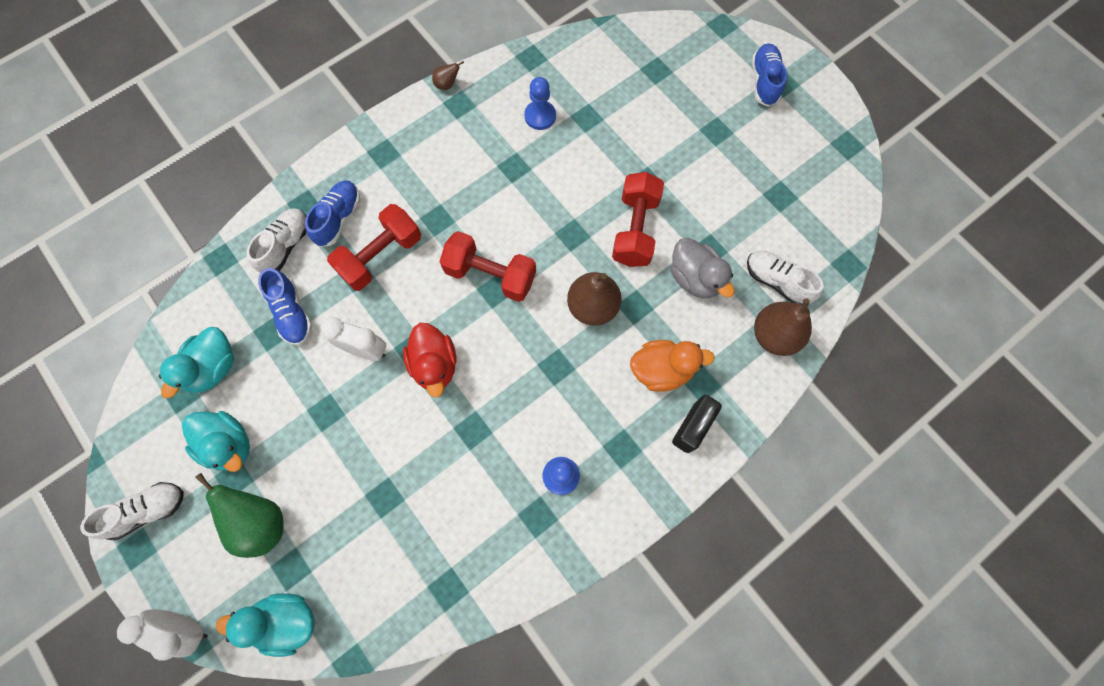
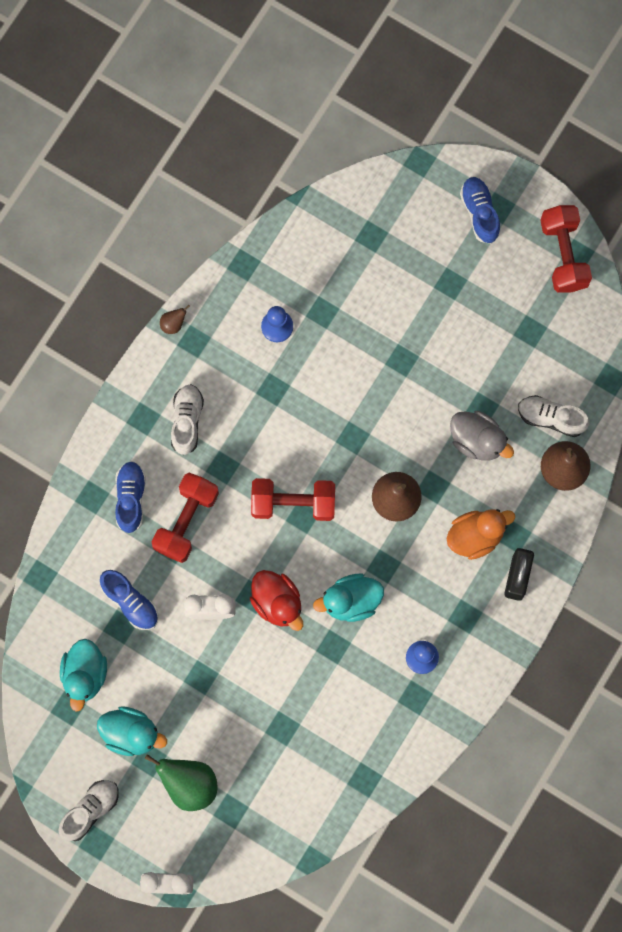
camera: 20 degrees left, 5 degrees up
(286, 246) = (94, 542): white shoe -> white shoe (187, 421)
(286, 620) = (246, 850): turquoise duck -> turquoise duck (351, 601)
(635, 229) = (408, 412): red dumbbell -> red dumbbell (563, 254)

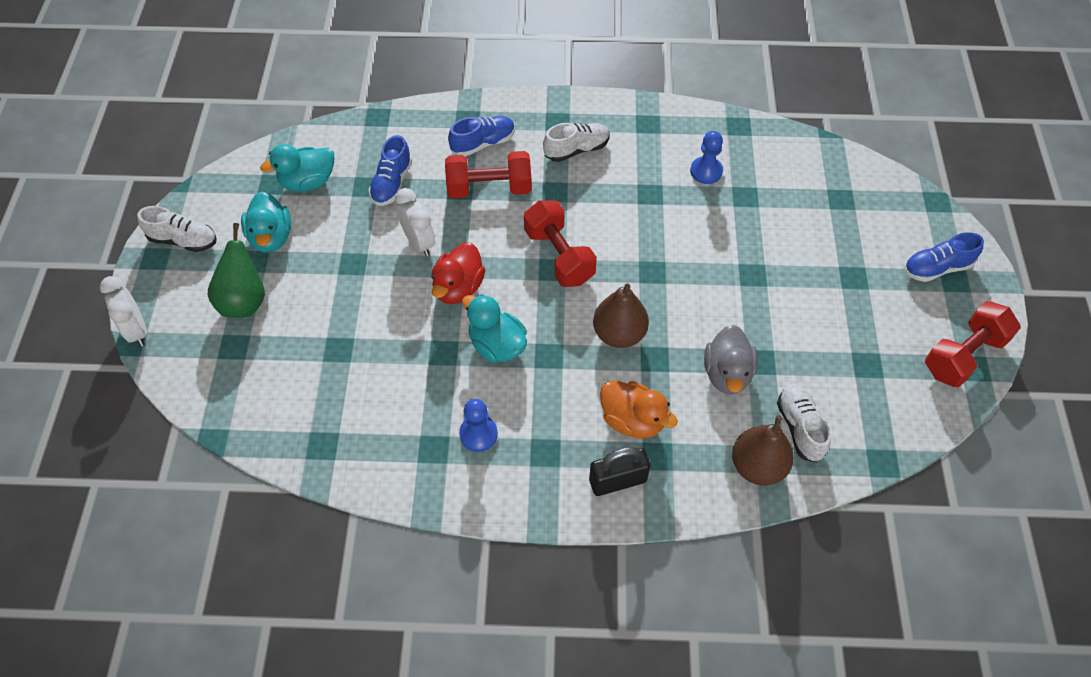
camera: 60 degrees right, 20 degrees down
(173, 324) = (651, 104): brown pear -> none
(480, 213) = (936, 268): blue shoe -> blue shoe turned 150 degrees counterclockwise

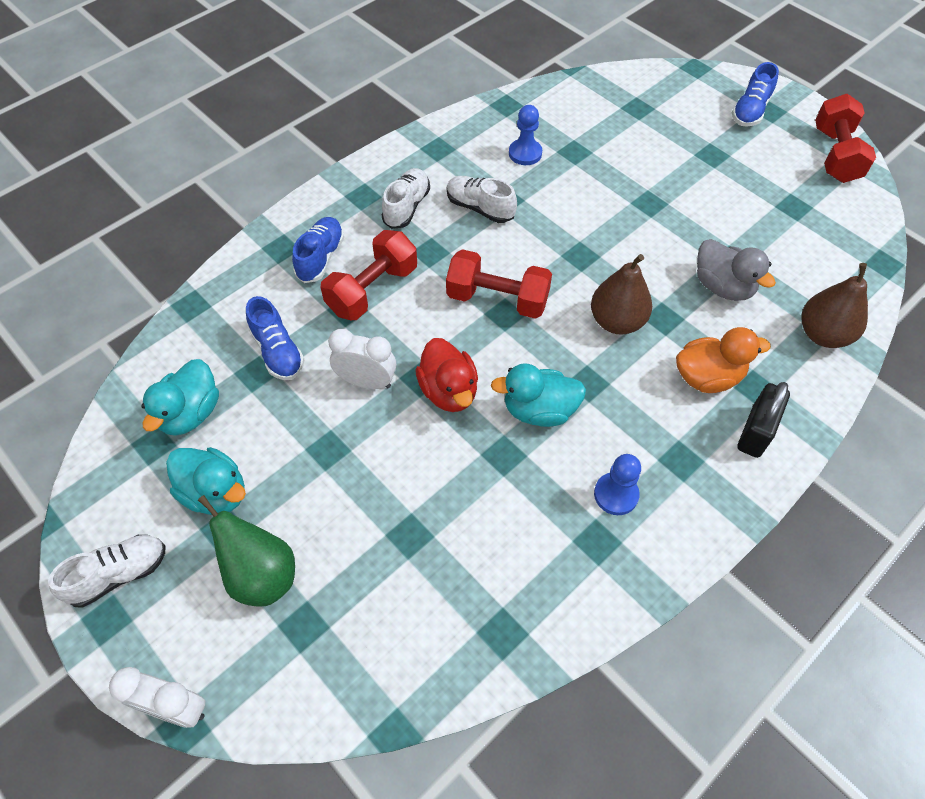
camera: 45 degrees left, 0 degrees up
(800, 428) = (812, 284): white shoe -> white shoe (480, 208)

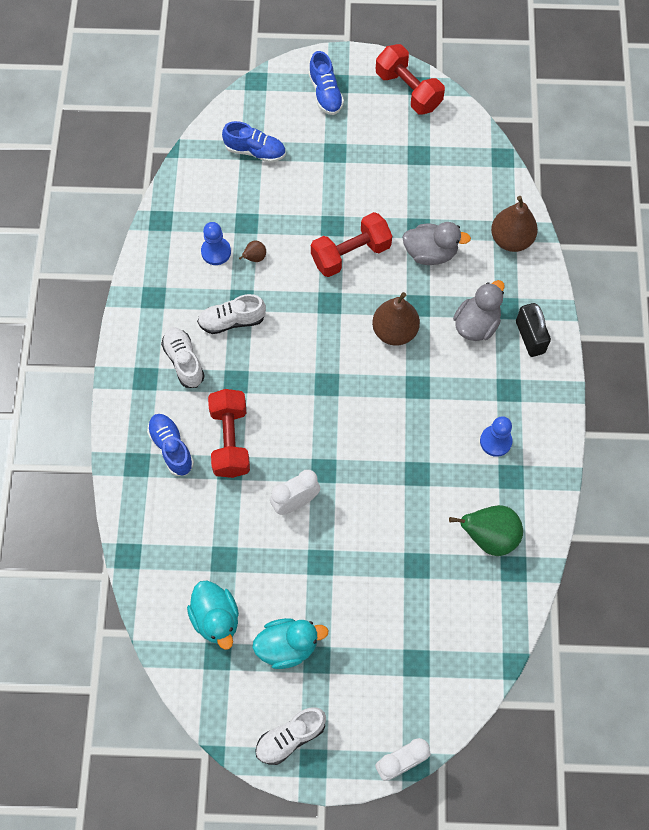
camera: 45 degrees left, 10 degrees up
(119, 574) = (290, 737): white shoe -> white shoe turned 135 degrees counterclockwise
(261, 575) = (365, 661): green pear -> green pear (489, 536)
(277, 351) = (220, 533): blue shoe -> blue shoe (255, 151)
(449, 391) = (348, 464): red duck -> none
(497, 299) = (312, 378): red dumbbell -> red dumbbell (351, 254)
(539, 410) = (408, 429): turquoise duck -> none
(552, 179) = (254, 258): none -> brown pear
(707, 377) = (476, 324): orange duck -> grey duck

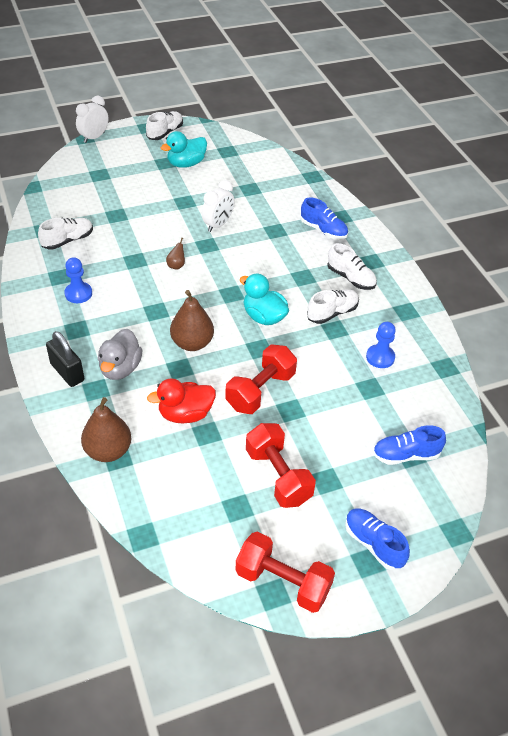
camera: 155 degrees right, 20 degrees down
(216, 618) = (238, 164): turquoise duck -> turquoise duck (264, 317)
(230, 440) = (284, 244): red dumbbell -> red dumbbell (278, 476)
(254, 258) = (344, 362): brown pear -> brown pear (176, 265)
(430, 253) = (185, 414): grey duck -> red duck
(489, 536) = (68, 240): green pear -> white shoe

